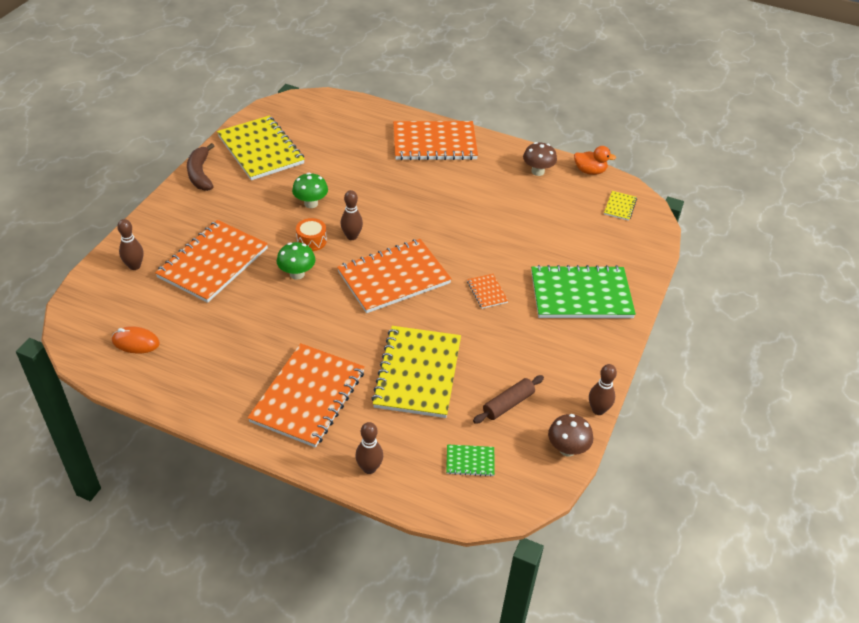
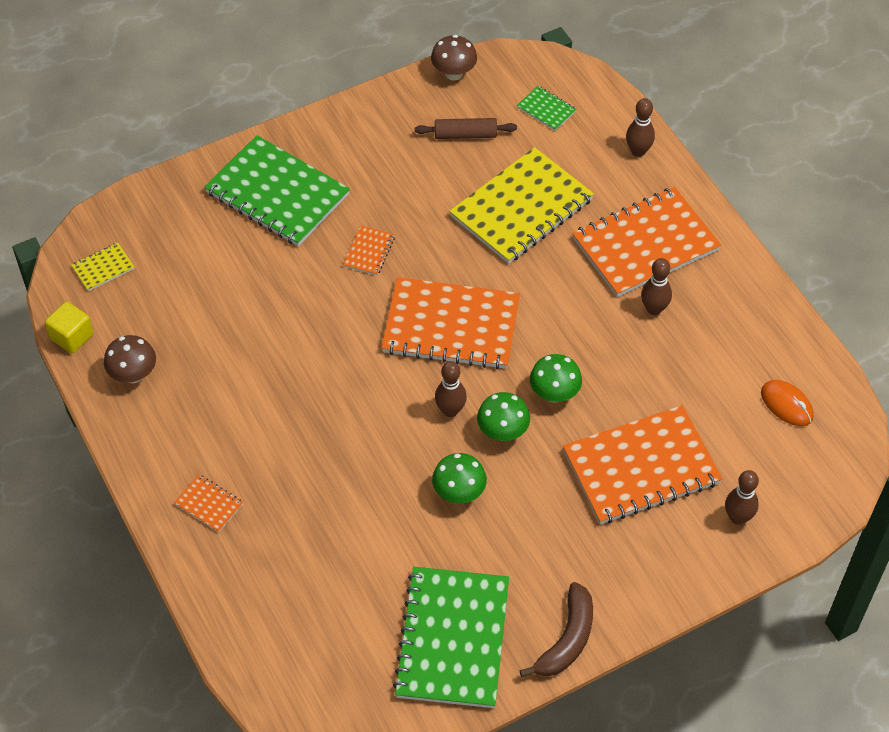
camera: 140 degrees left, 10 degrees up
(261, 150) = (453, 639): yellow notebook -> green notebook
(311, 241) = (502, 432): orange drum -> green mushroom
(434, 143) = (209, 504): orange notebook -> orange notebook, size x0.43
(590, 171) = (72, 337): orange duck -> yellow cube
(598, 410) = (391, 86): brown bowling pin -> brown bowling pin (654, 309)

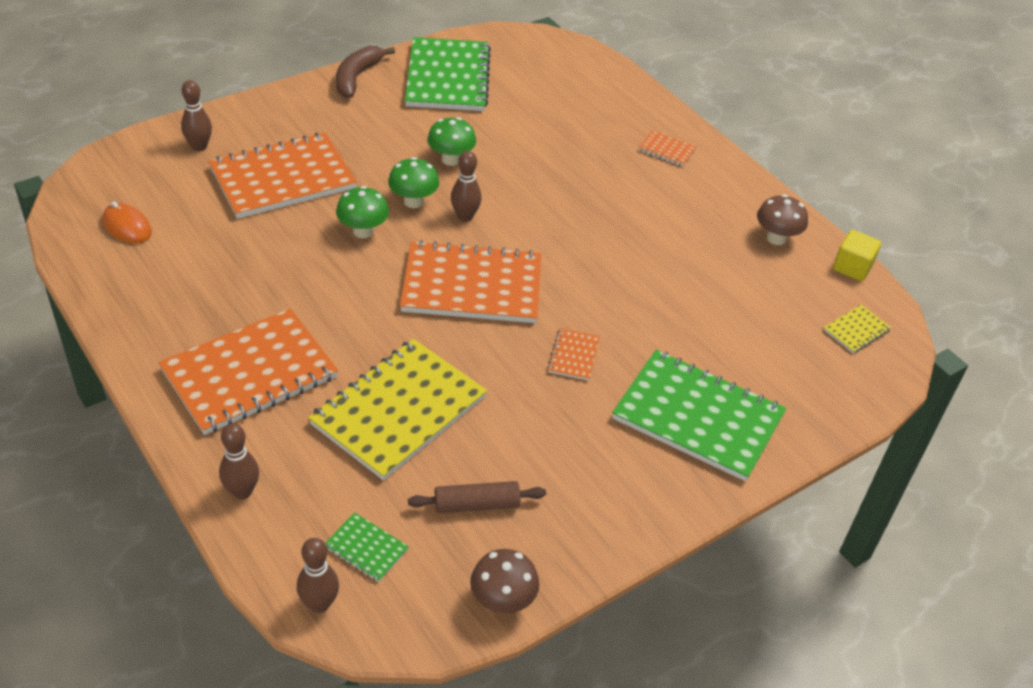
camera: 170 degrees right, 10 degrees down
(654, 309) = (250, 307): brown bowling pin -> brown bowling pin (319, 604)

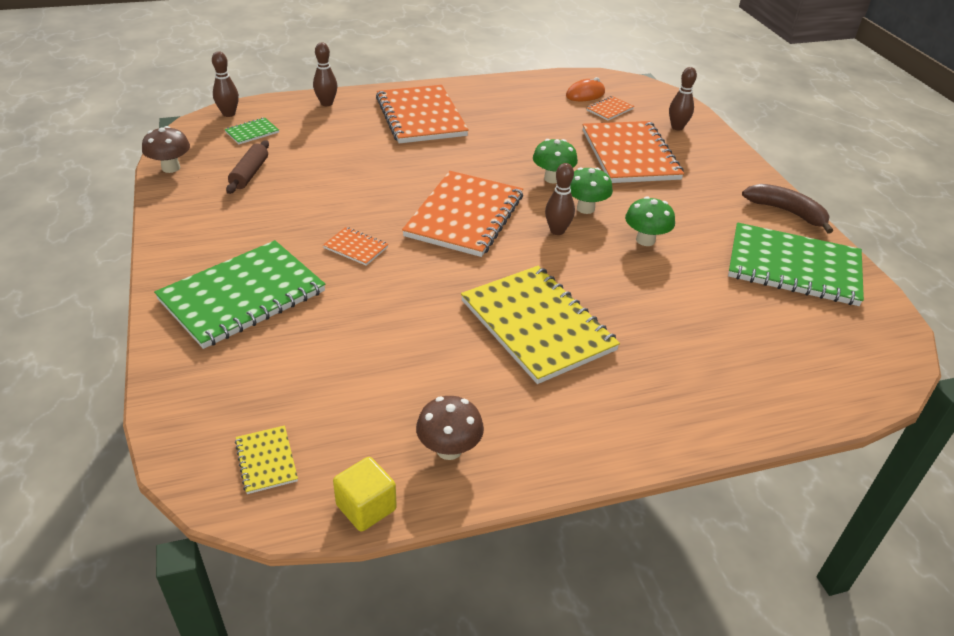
camera: 110 degrees right, 5 degrees down
(399, 411) = (352, 161): yellow notebook -> yellow notebook (537, 325)
(667, 150) = (645, 405): orange notebook -> orange notebook (609, 109)

